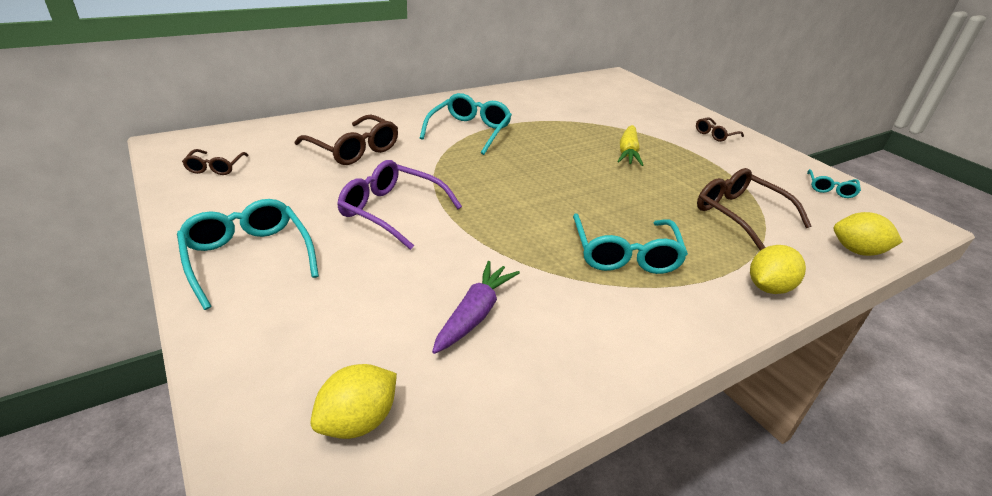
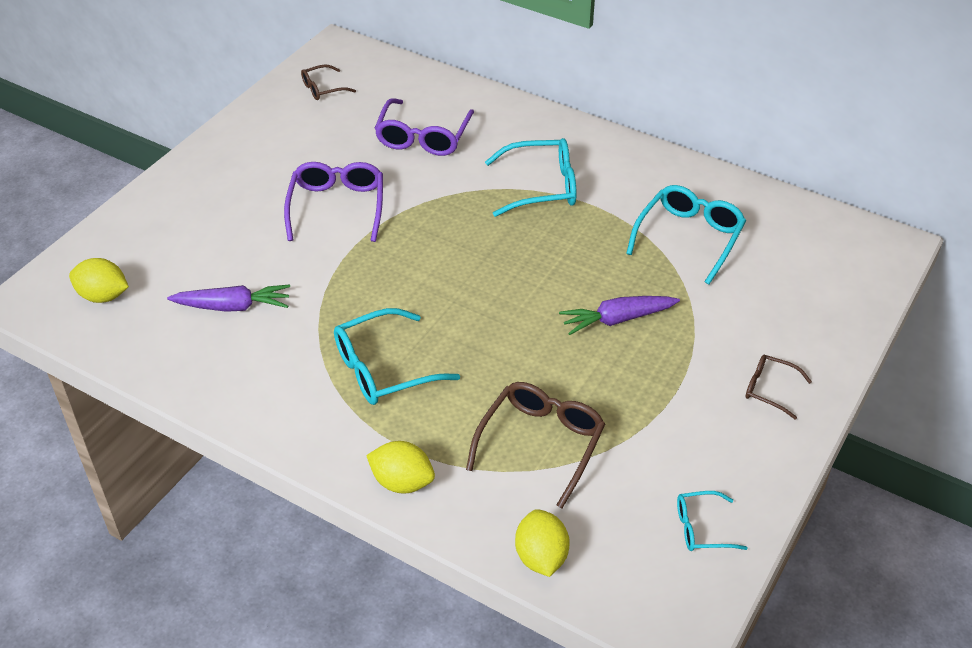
camera: 65 degrees right, 10 degrees up
(248, 258) = (220, 172): turquoise glasses -> turquoise glasses (689, 238)
(353, 149) = (423, 137): brown glasses -> purple glasses
(628, 152) = (617, 319): yellow carrot -> purple carrot

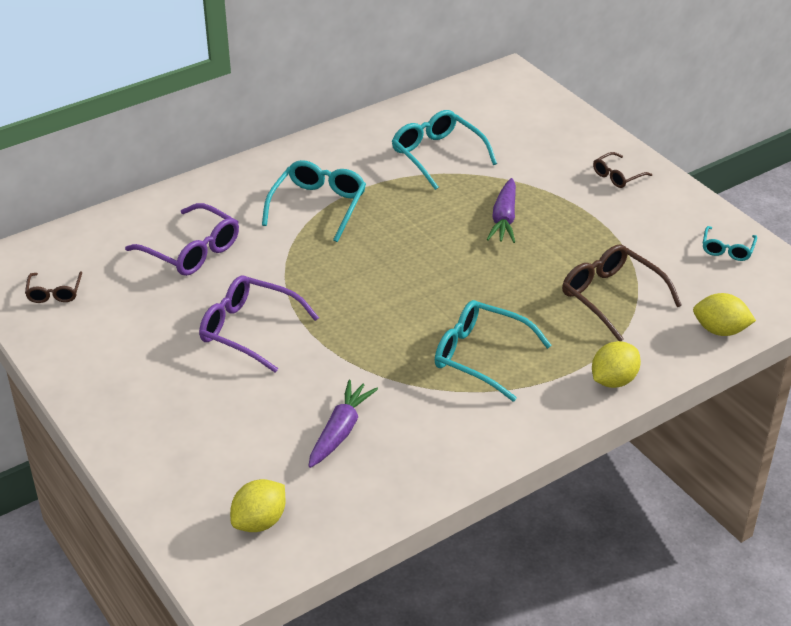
camera: 65 degrees left, 5 degrees down
(384, 368) = (481, 356): turquoise glasses -> turquoise glasses turned 120 degrees clockwise

